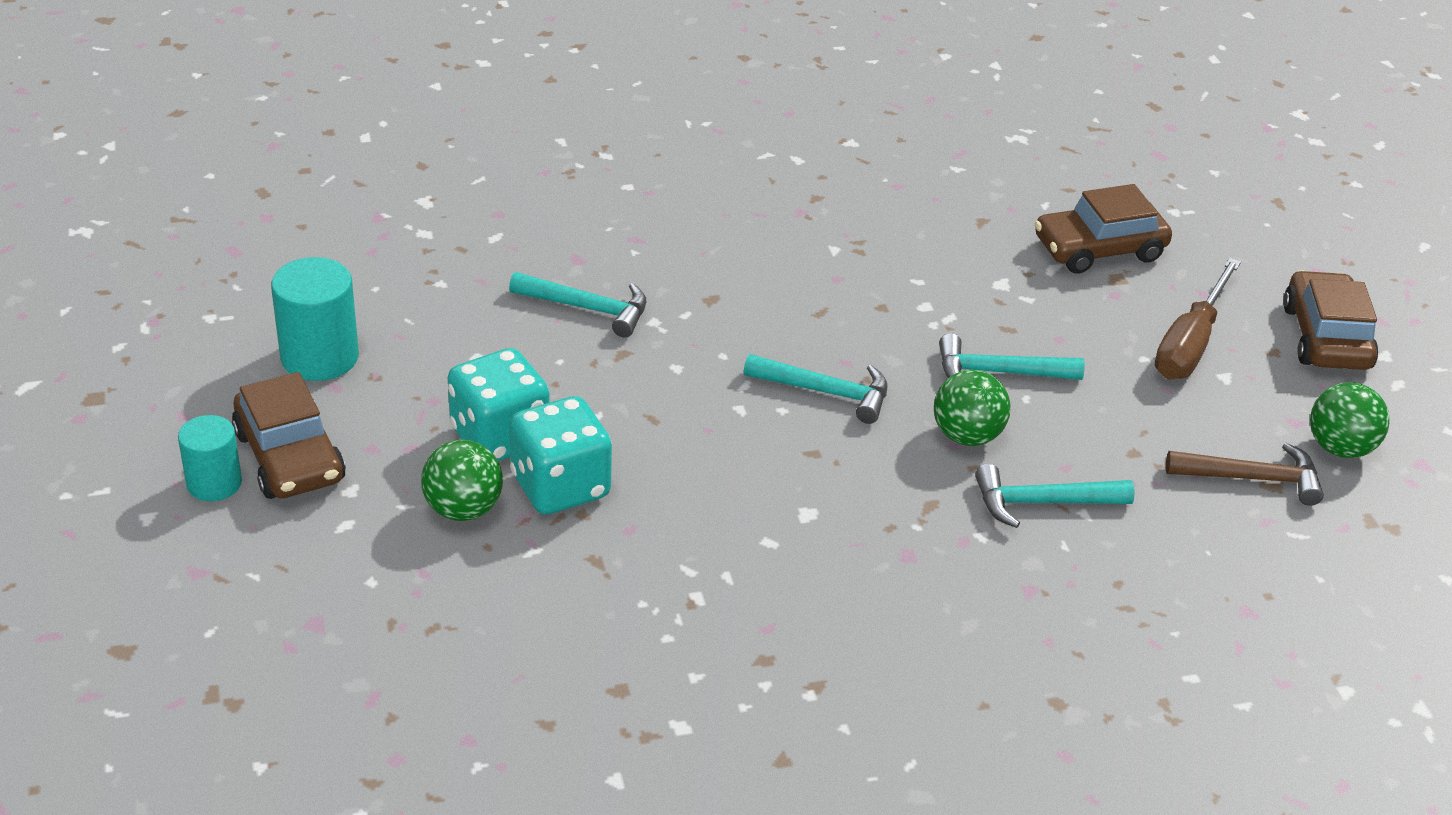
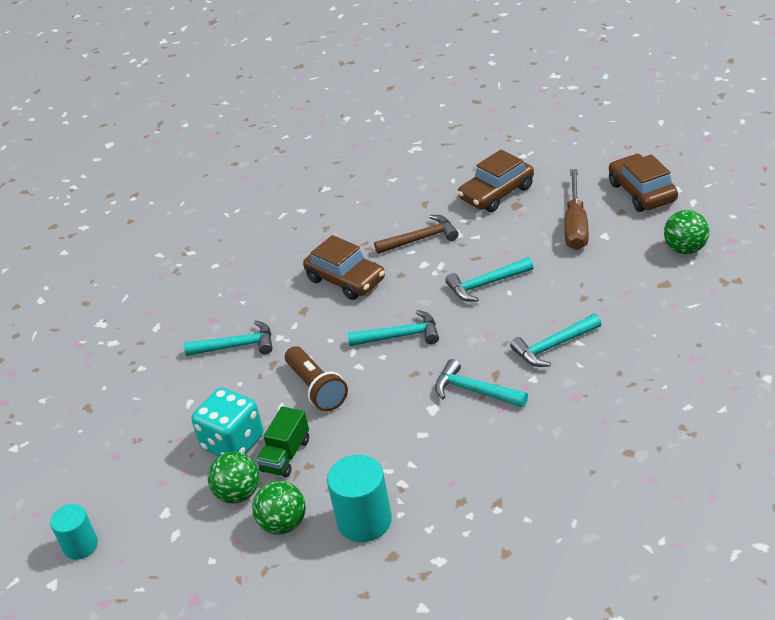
camera: 15 degrees left, 0 degrees up
(289, 457) = (116, 510): brown car -> brown car (346, 279)
(320, 357) = (96, 443): turquoise cylinder -> turquoise cylinder (364, 521)
(560, 486) = (286, 455): turquoise dice -> green truck
(660, 414) = (316, 388): none -> brown flashlight
(884, 515) = (474, 391): none -> turquoise hammer
(967, 436) = (491, 327): green ball -> green ball (283, 524)
(1253, 478) = (652, 285): brown hammer -> brown hammer (421, 239)

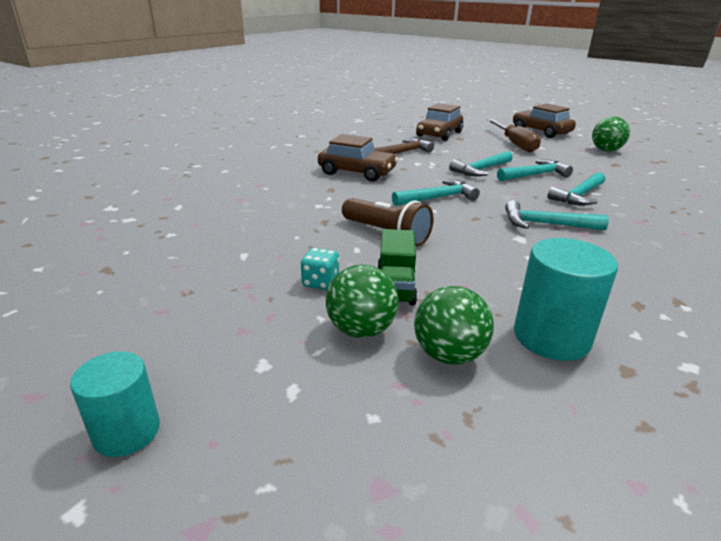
camera: 25 degrees left, 10 degrees down
(233, 443) = (320, 282): turquoise dice -> turquoise dice, size x0.49
(237, 346) = (277, 213): turquoise hammer -> turquoise hammer (535, 175)

